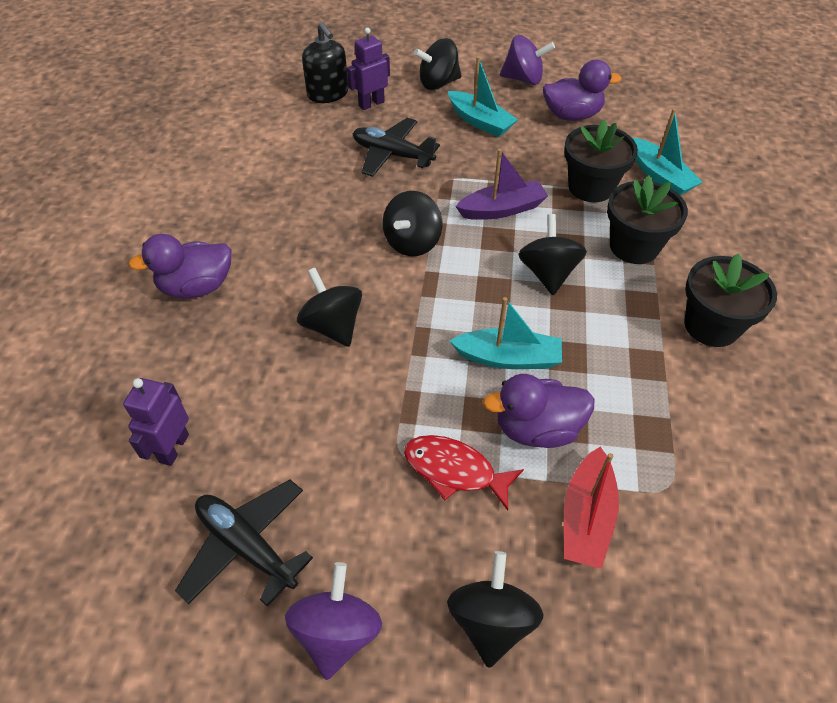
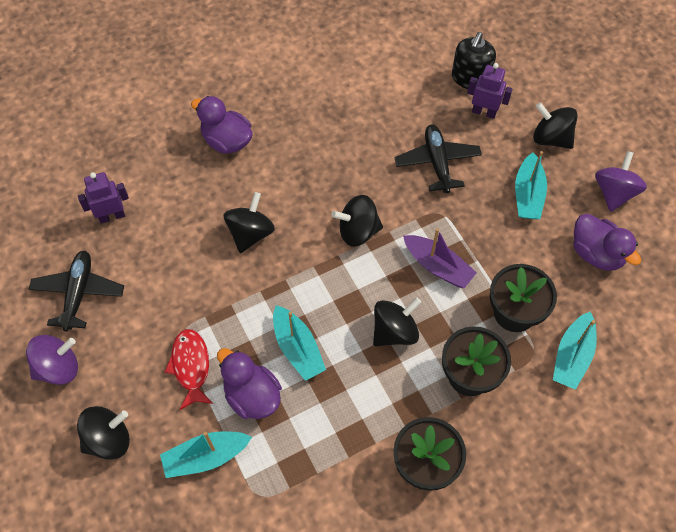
camera: 55 degrees right, 10 degrees up
(523, 79) = (614, 193): purple spinning top -> purple spinning top turned 135 degrees counterclockwise
(586, 517) = (206, 457): red boat -> turquoise boat

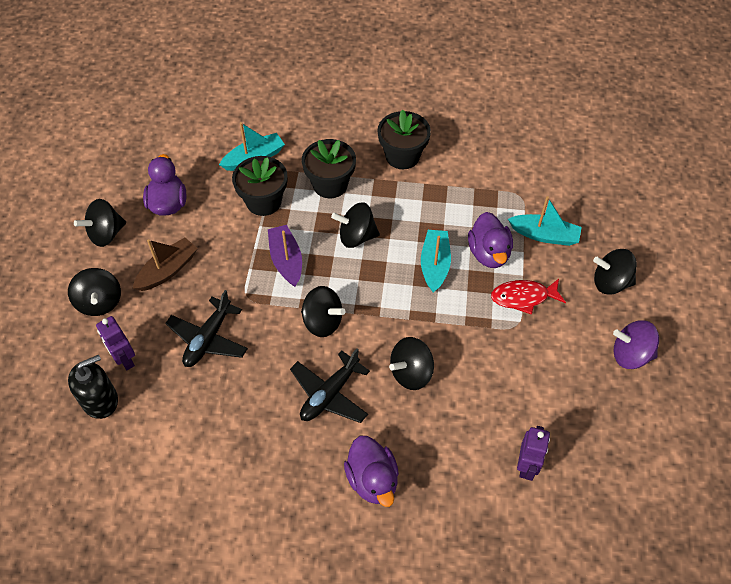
camera: 145 degrees left, 5 degrees down
(78, 293) = (589, 408): black plane -> black plane (329, 394)
(112, 216) = (526, 466): purple robot -> purple robot turned 90 degrees counterclockwise
(191, 366) = (523, 297): red fish -> red fish turned 60 degrees clockwise
(528, 195) = (168, 270): turquoise boat -> brown boat
(614, 193) = (106, 234): purple spinning top -> black spinning top

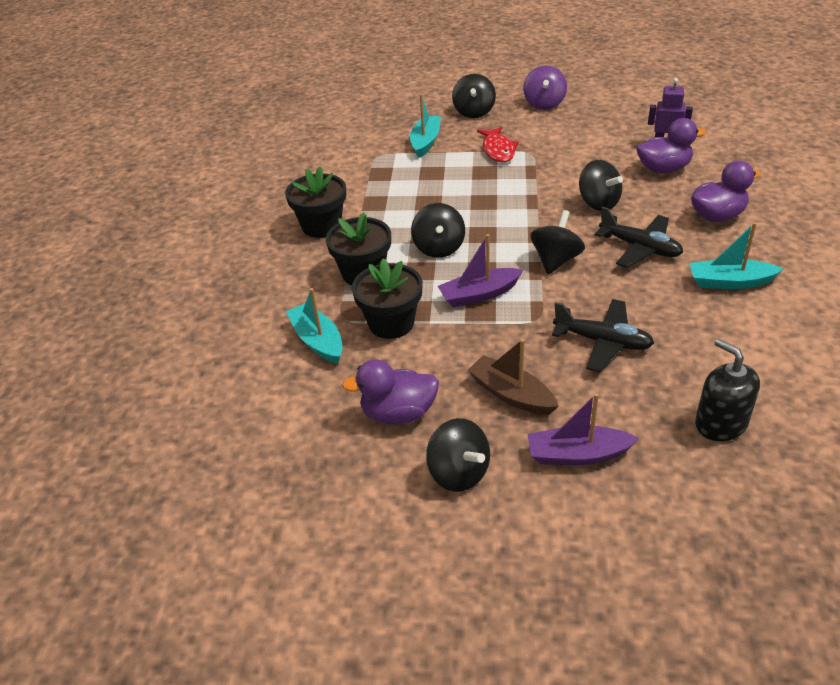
camera: 90 degrees left, 15 degrees down
(100, 302) = (577, 455): black spinning top -> purple boat
(125, 359) = (655, 411): purple robot -> none
(434, 265) = (469, 197): turquoise boat -> turquoise boat (729, 282)
(489, 253) = (451, 169): purple duck -> purple duck (663, 169)

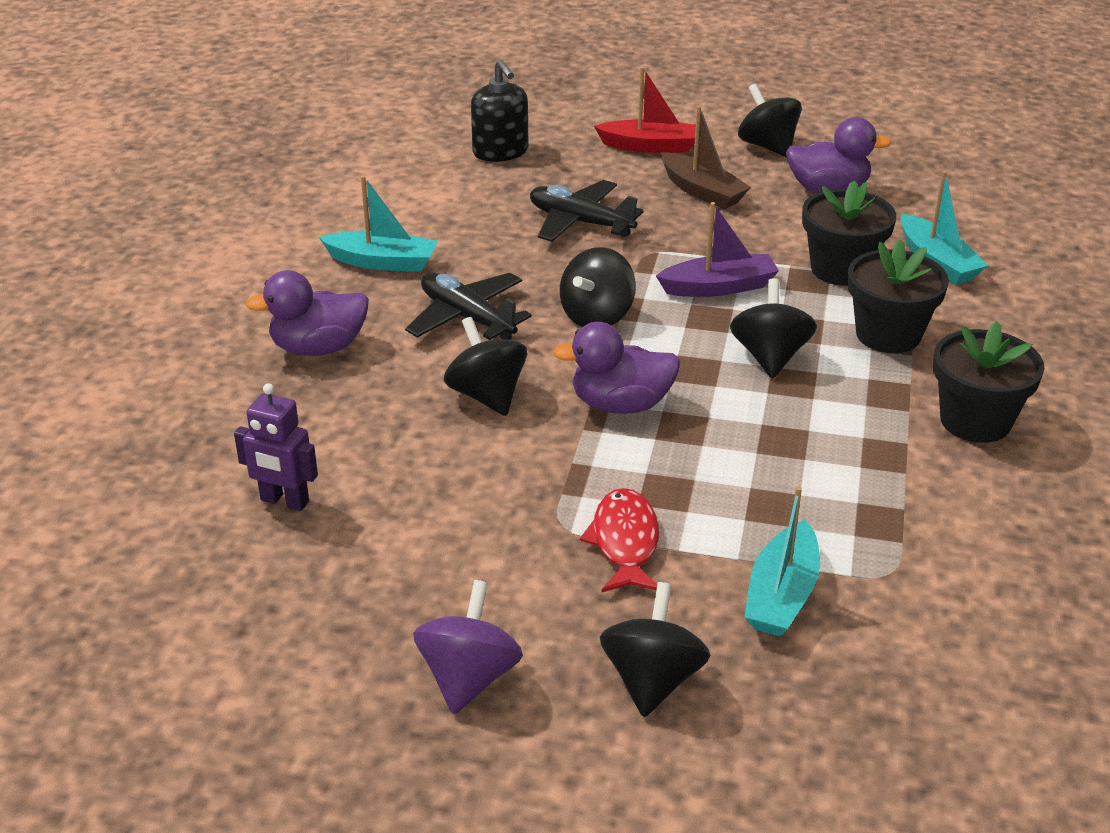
camera: 175 degrees left, 5 degrees down
(577, 455) = (650, 146): purple boat -> red boat
(663, 169) = (332, 444): purple duck -> purple duck (620, 405)

